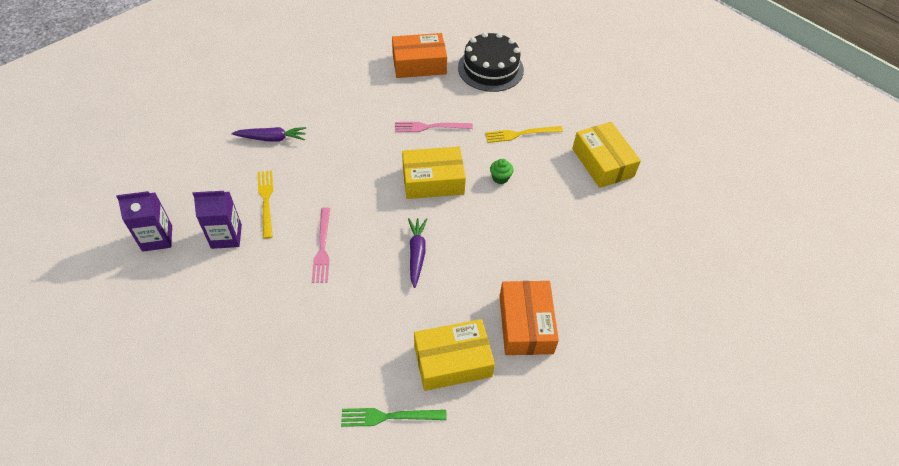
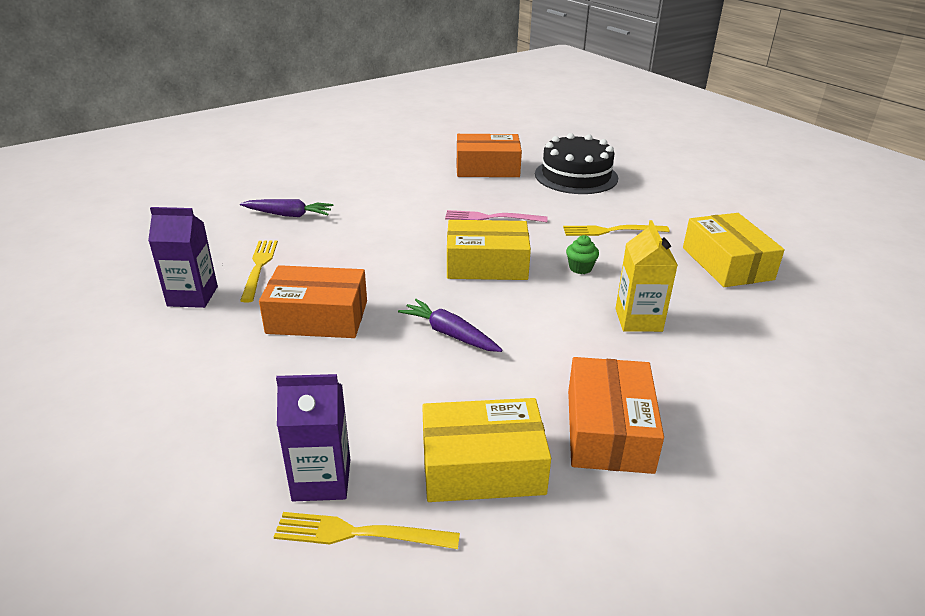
camera: 10 degrees right, 20 degrees down
(157, 238) = (102, 291): purple carton -> purple carton (321, 480)
(322, 247) = (317, 317): pink fork -> orange box
(389, 416) = (360, 533): green fork -> yellow fork
(416, 253) = (449, 334): purple carrot -> purple carrot turned 60 degrees counterclockwise
(542, 226) = (638, 320): none -> yellow carton

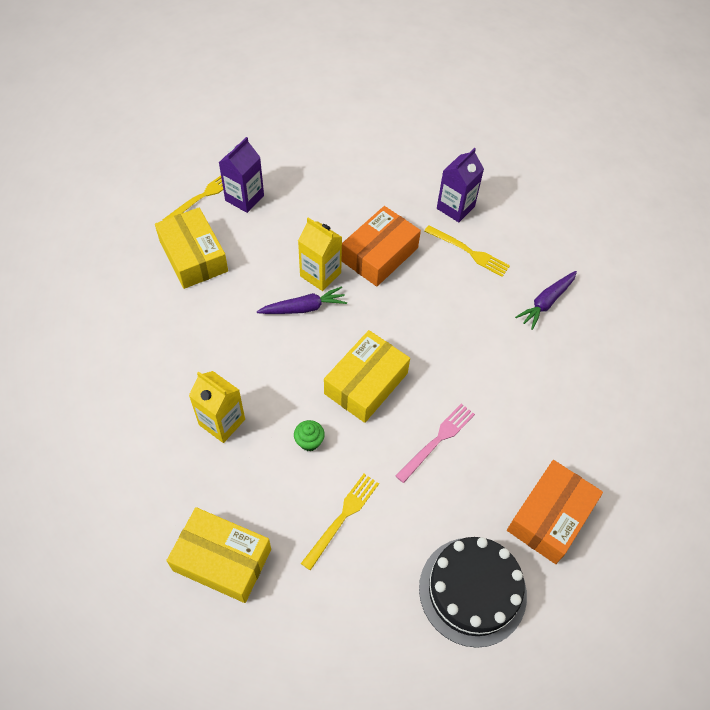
camera: 125 degrees right, 25 degrees up
(390, 344) = (320, 274): none -> yellow carton
(482, 466) = (193, 256): yellow box -> yellow box turned 60 degrees counterclockwise
(608, 430) = (161, 323): orange box -> none

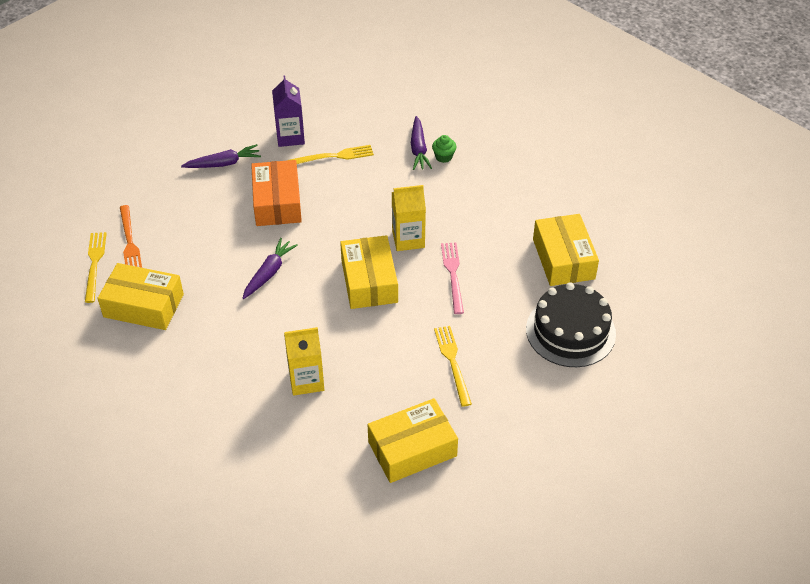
camera: 45 degrees left, 10 degrees down
(244, 198) = (129, 241): purple carton -> orange fork
(309, 441) = (378, 342): green cupcake -> green cupcake (443, 157)
(320, 274) = (253, 245): yellow carton -> yellow carton (408, 239)
(380, 189) = (223, 163): none -> purple carrot
(550, 517) = (563, 259): orange box -> yellow box

